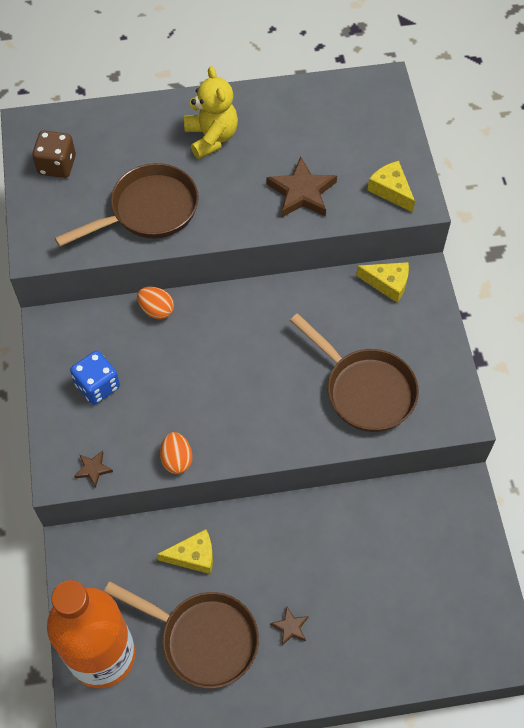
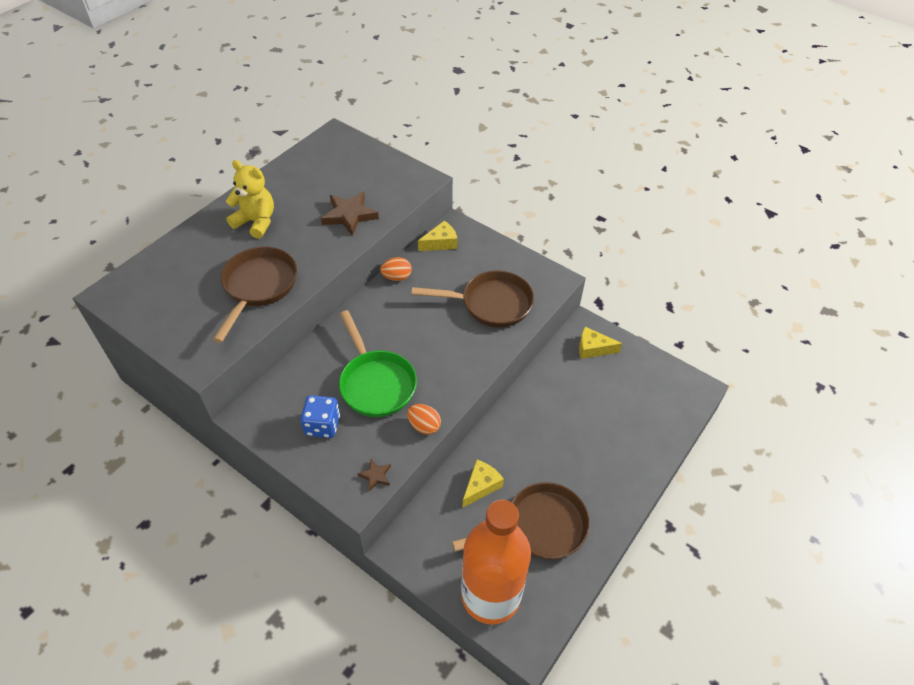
camera: 45 degrees left, 10 degrees down
(57, 165) = (158, 303): brown dice -> none
(156, 310) = (314, 353): orange egg -> orange egg (397, 277)
(178, 383) = (376, 383): none -> green pan
(290, 627) = (580, 474): brown star -> none
(391, 190) = (401, 182): yellow cheese -> yellow cheese (593, 348)

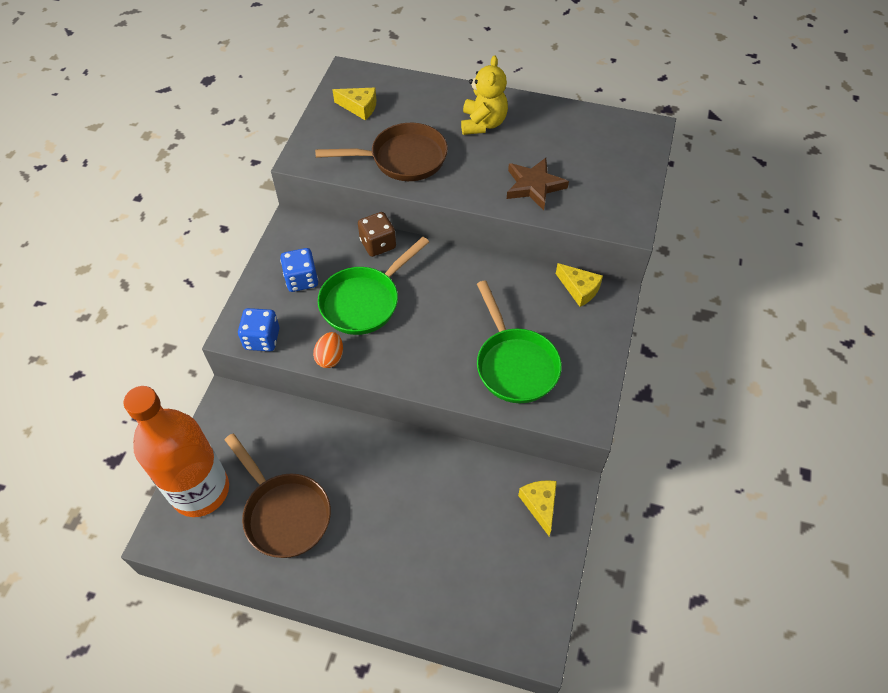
camera: 70 degrees right, 5 degrees up
(316, 354) = (378, 244): none -> brown dice
(375, 476) = (262, 339): brown star -> blue dice
(397, 277) = (507, 269): orange egg -> none
(481, 486) = (313, 445): yellow cheese -> yellow cheese (359, 107)
(491, 304) = (514, 364): brown pan -> green pan

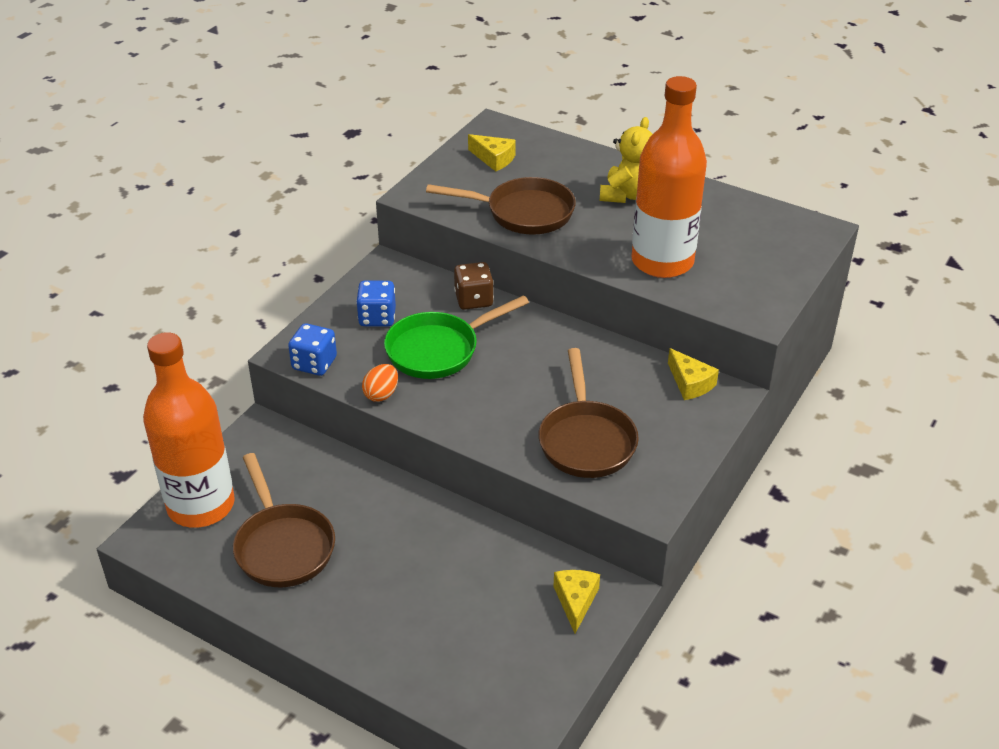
camera: 15 degrees right, 15 degrees down
(514, 364) = (586, 440): green pan -> brown pan
(534, 186) = (662, 262): brown star -> orange bottle

